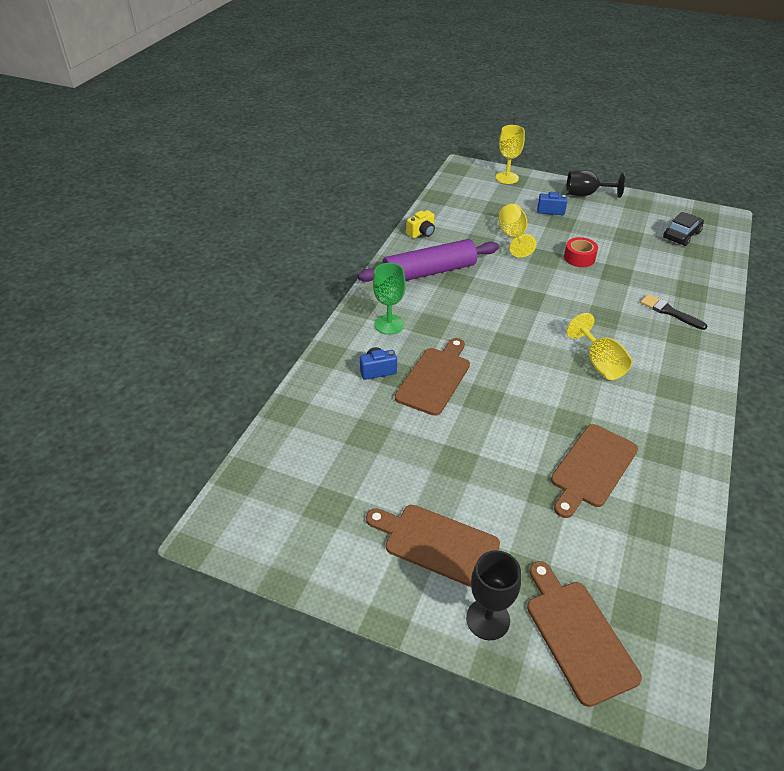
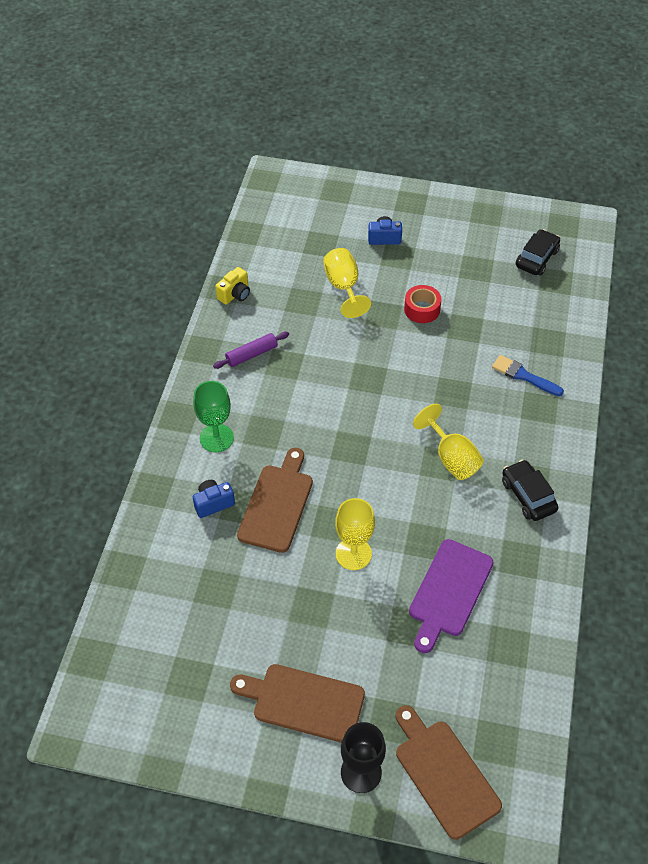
camera: 10 degrees left, 10 degrees up
(429, 272) = (252, 354): purple rolling pin -> purple rolling pin, size x0.48
(507, 178) = (327, 189): yellow goblet -> yellow goblet (353, 554)
(586, 194) = (425, 206): black goblet -> none
(592, 468) = (449, 591): brown cutting board -> purple cutting board
(669, 312) = (523, 376): black brush -> blue brush
(672, 400) = (528, 496): none -> black car

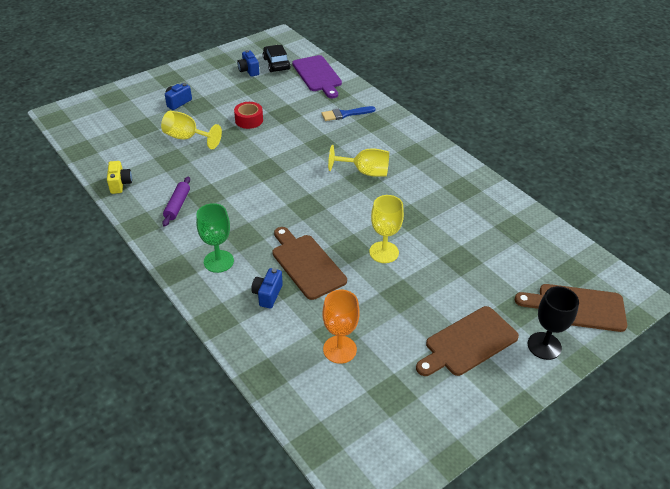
camera: 50 degrees left, 10 degrees down
(202, 603) = (339, 349): none -> orange goblet
(449, 591) = (454, 229): purple cutting board -> purple cutting board (317, 75)
(497, 247) = (248, 71): none -> blue camera
(528, 496) = (425, 160): black car -> none

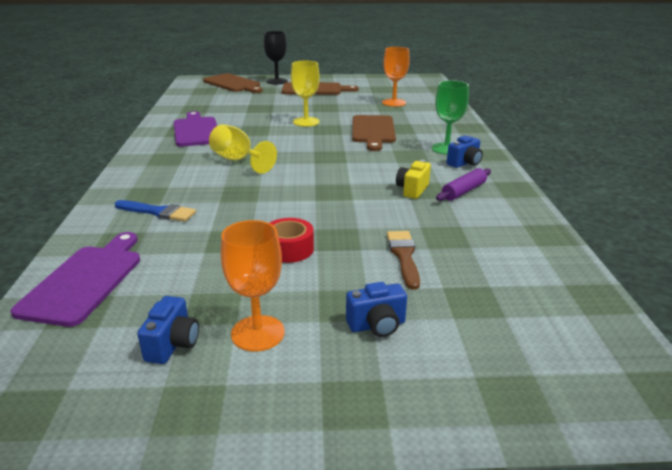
camera: 145 degrees left, 15 degrees down
(120, 184) = (531, 230): yellow camera -> yellow camera (412, 190)
(187, 138) = (404, 256): yellow goblet -> brown brush
(222, 84) = (258, 333): none -> orange goblet
(267, 294) = (420, 127): blue camera -> blue camera (464, 163)
(276, 64) = (103, 338): black car -> none
(451, 193) = (196, 131): none -> purple cutting board

